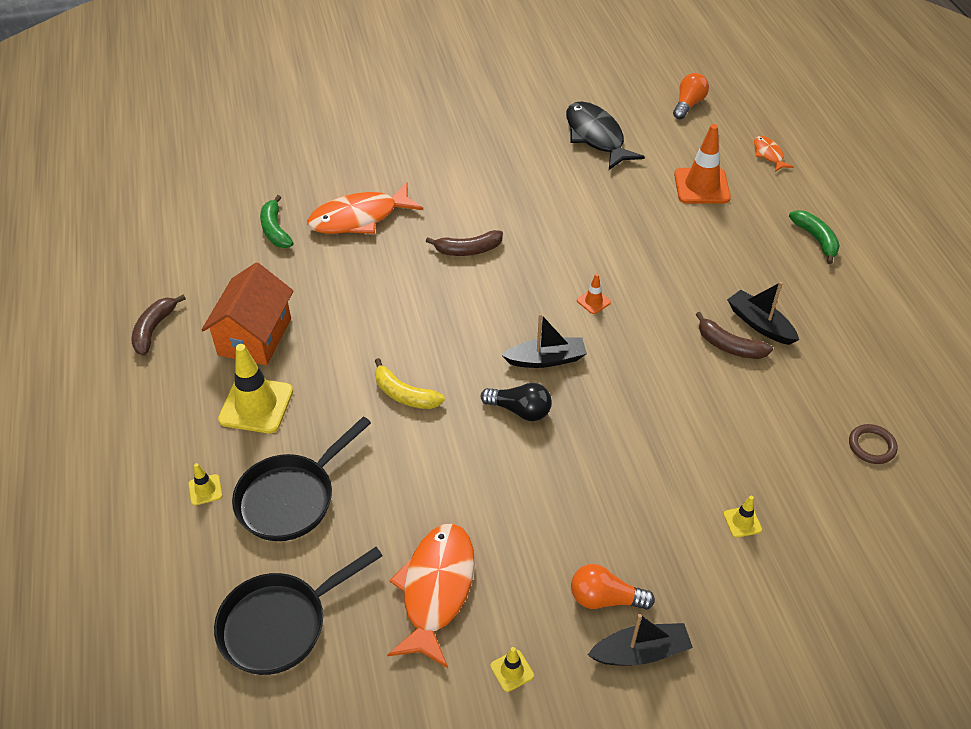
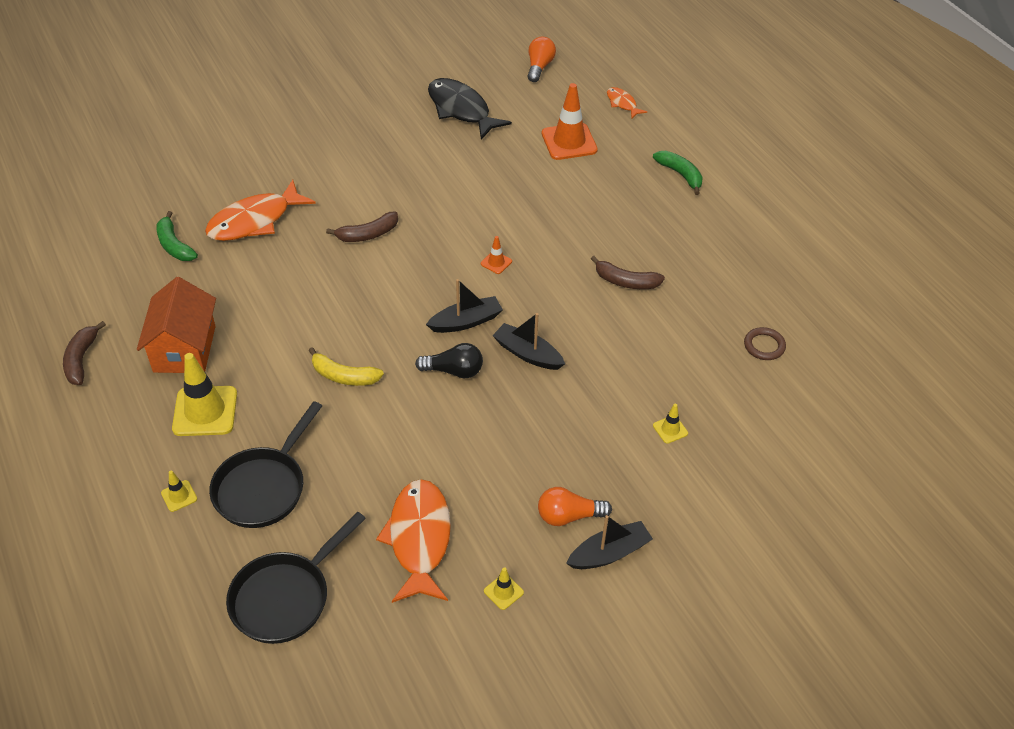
camera: 15 degrees left, 0 degrees up
(759, 324) = (648, 258): black boat -> black boat (527, 354)

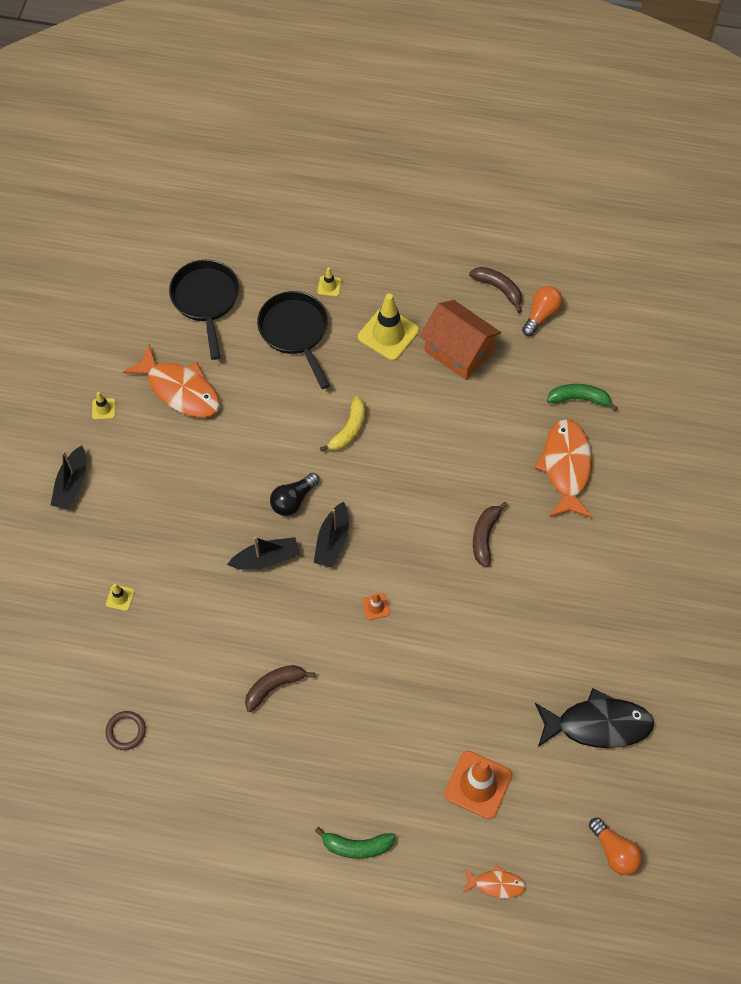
camera: 130 degrees right, 15 degrees up
(344, 376) = (349, 430): yellow banana -> yellow banana turned 150 degrees clockwise
(568, 516) = (117, 482): orange light bulb -> orange light bulb (541, 315)

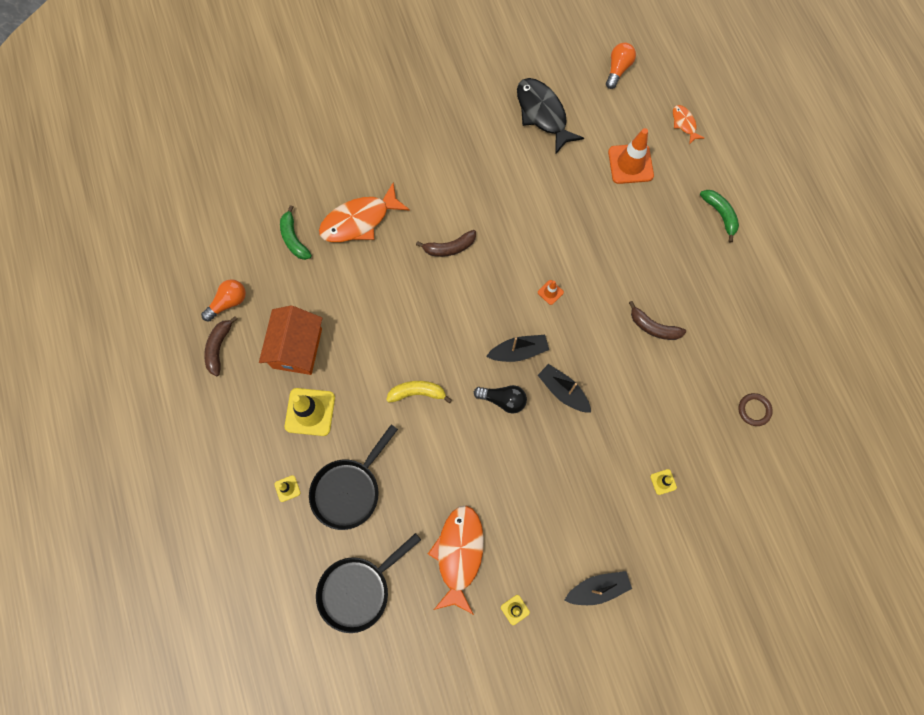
camera: 120 degrees left, 10 degrees up
(541, 315) = (228, 302): orange light bulb -> orange light bulb turned 135 degrees clockwise

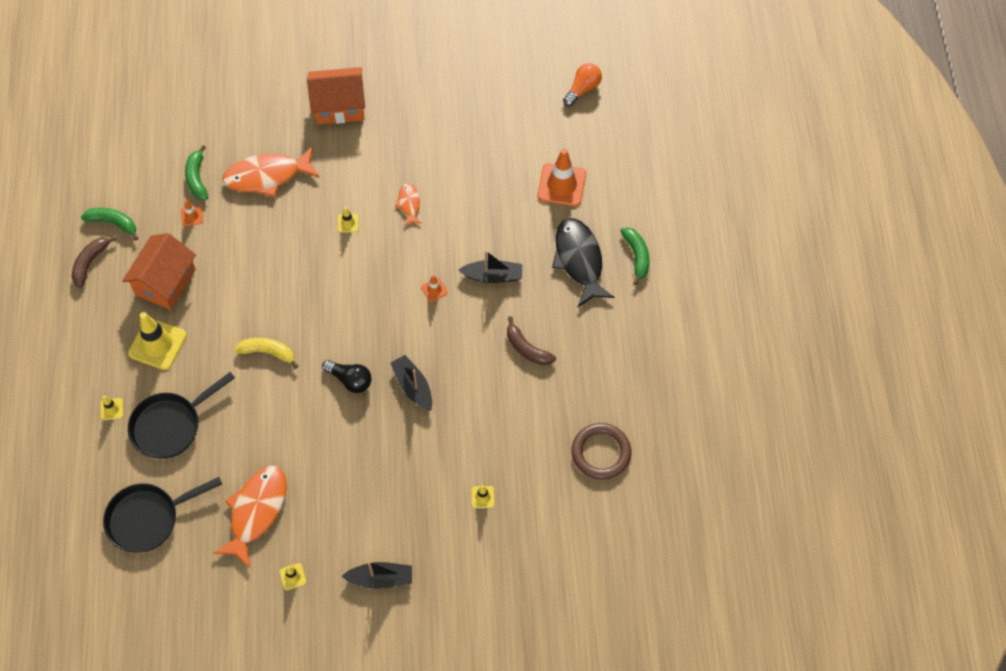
camera: 15 degrees right, 10 degrees down
(228, 302) = (113, 223): orange light bulb -> green banana
(301, 277) = (192, 216): none -> orange traffic cone
(404, 137) = (339, 106): none -> orange house
(449, 247) = (348, 223): brown banana -> yellow traffic cone
(518, 351) = (382, 338): black boat -> black boat (493, 276)
(542, 114) = (488, 115): black fish -> black fish (579, 260)
(684, 123) = (632, 158): orange fish -> orange fish (409, 204)
(754, 410) = (601, 453): brown ring -> brown ring, size x1.69

